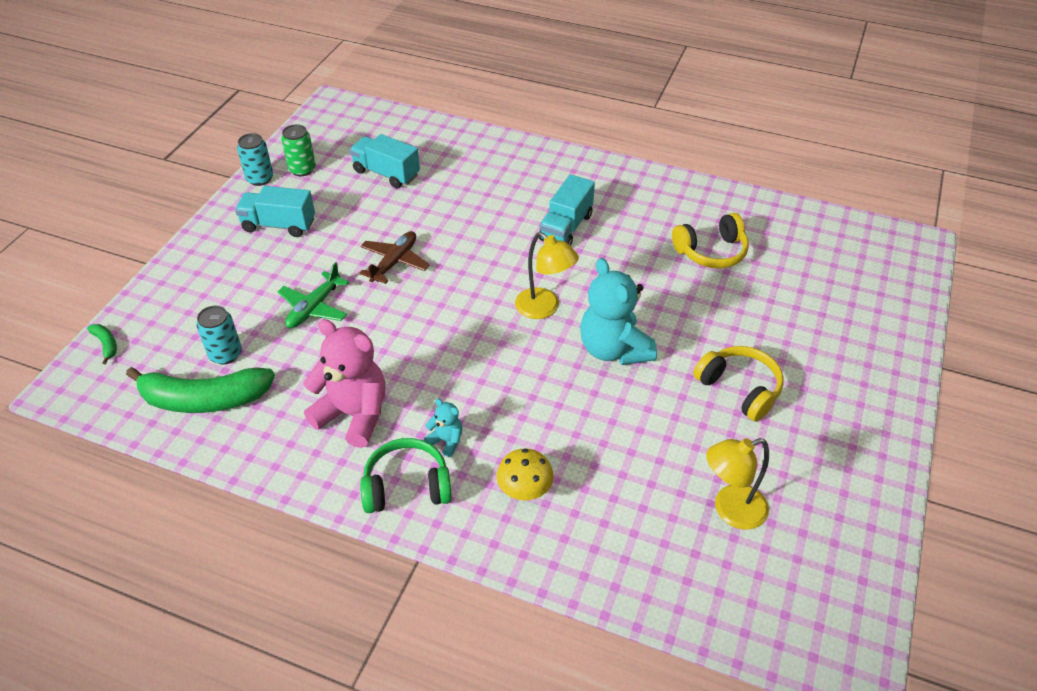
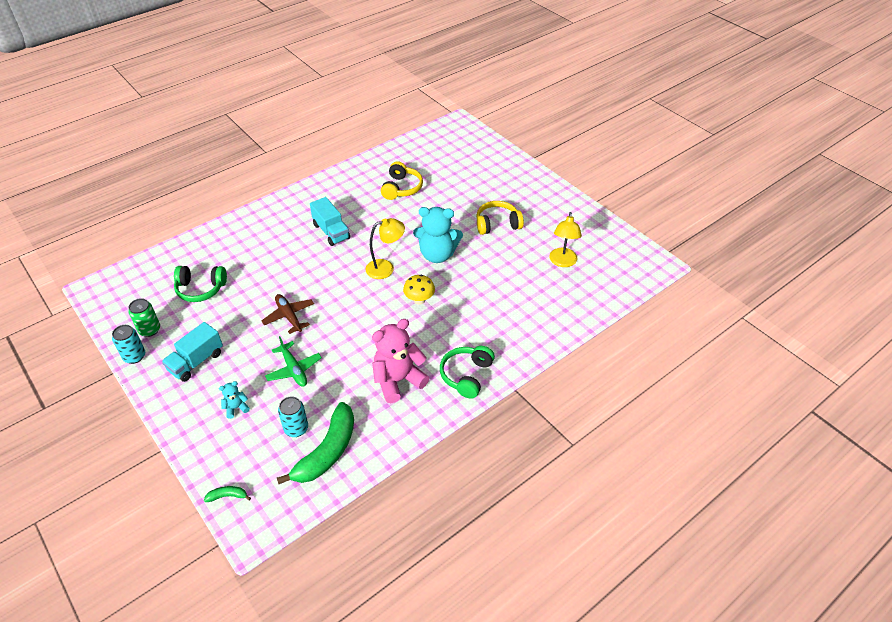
camera: 60 degrees left, 0 degrees up
(386, 173) = (201, 289): turquoise truck -> green headphones
(446, 441) = (447, 347): turquoise teddy bear -> turquoise teddy bear (236, 408)
(524, 491) = (502, 329): yellow mushroom -> yellow mushroom (419, 300)

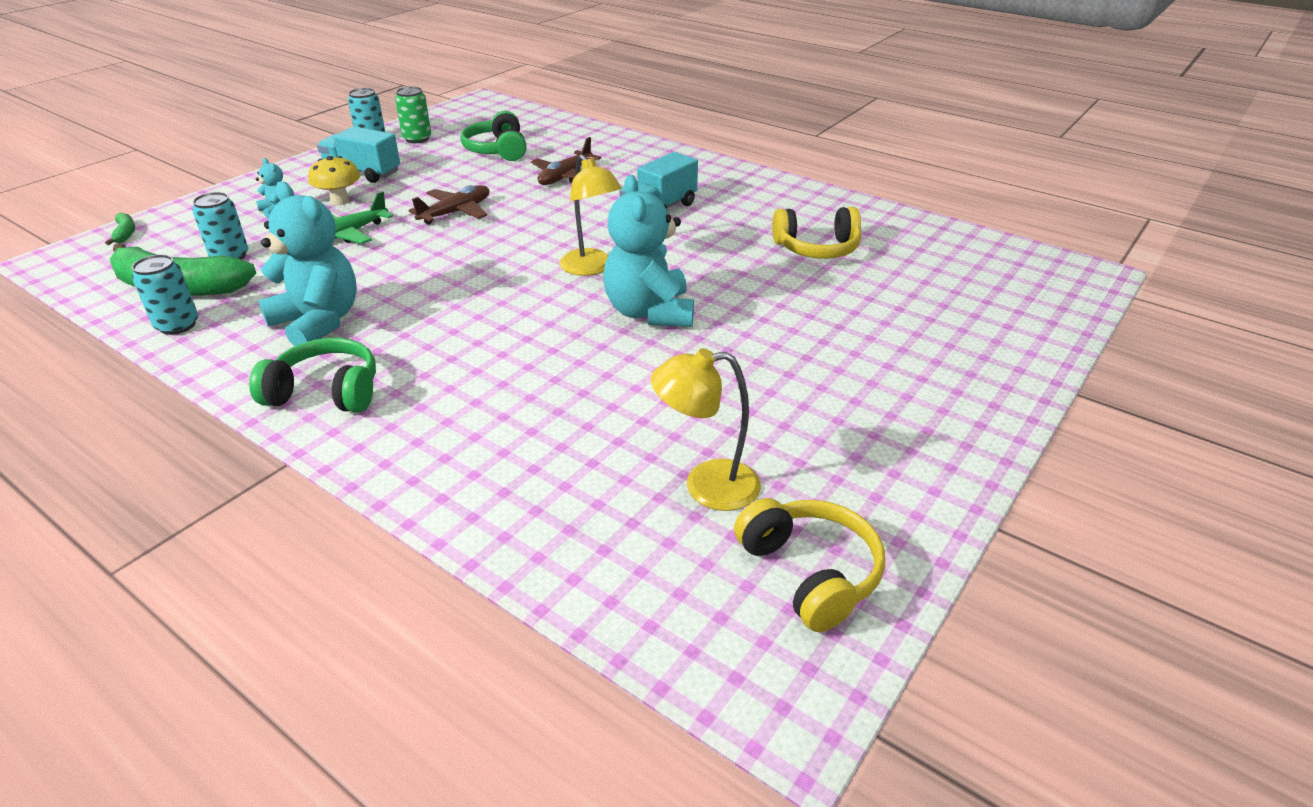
camera: 75 degrees right, 10 degrees down
(265, 262) = (565, 177): none -> brown plane
(376, 446) = (177, 325): none -> turquoise can
(398, 380) = (318, 322): pink teddy bear -> turquoise teddy bear
(419, 300) = (519, 312): yellow mushroom -> yellow mushroom (340, 201)
(497, 224) = (785, 370): yellow headphones -> yellow headphones (810, 573)

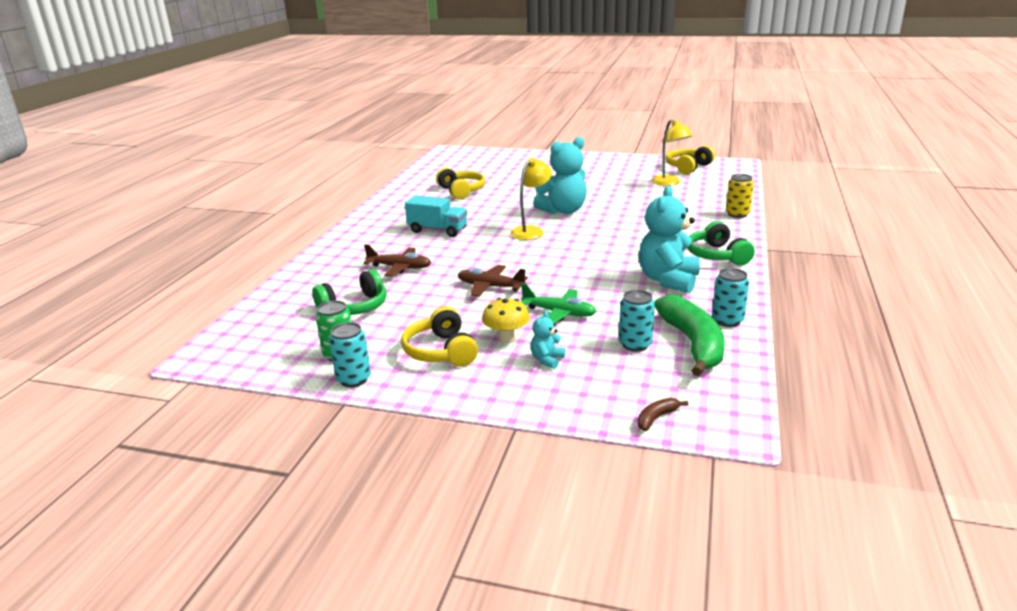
camera: 110 degrees left, 10 degrees down
(125, 233) = (656, 418): green banana -> brown banana
(363, 173) = (441, 351): turquoise truck -> yellow headphones
(446, 500) = (737, 214): none -> yellow can

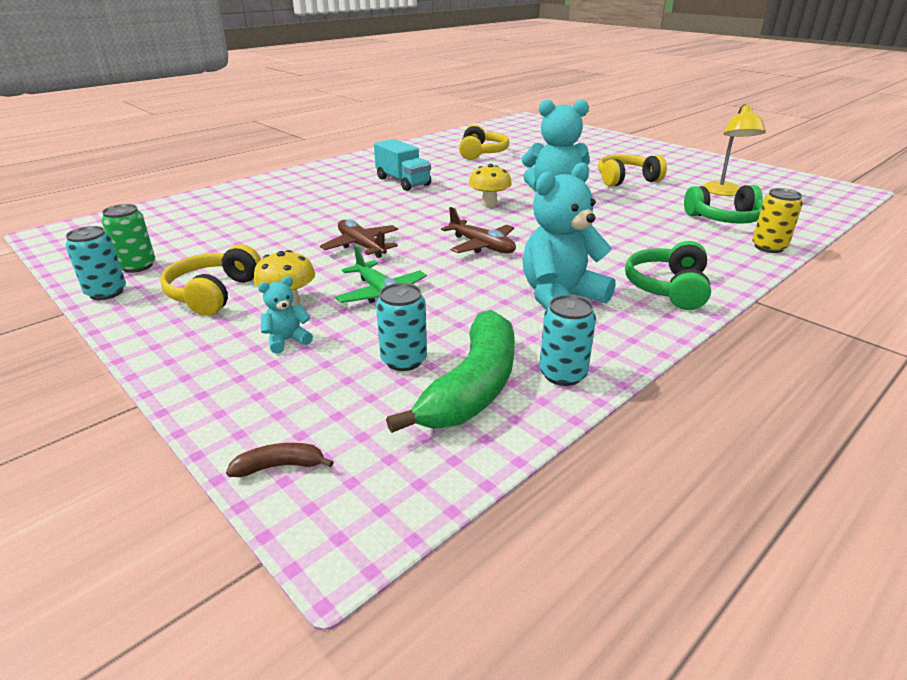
camera: 30 degrees right, 5 degrees up
(355, 307) = (222, 228): green headphones -> green headphones (724, 219)
(400, 267) = (316, 205): brown plane -> brown plane (482, 246)
(531, 231) = (489, 204): yellow lamp -> yellow mushroom
(688, 167) = (773, 181): yellow headphones -> yellow headphones (626, 180)

